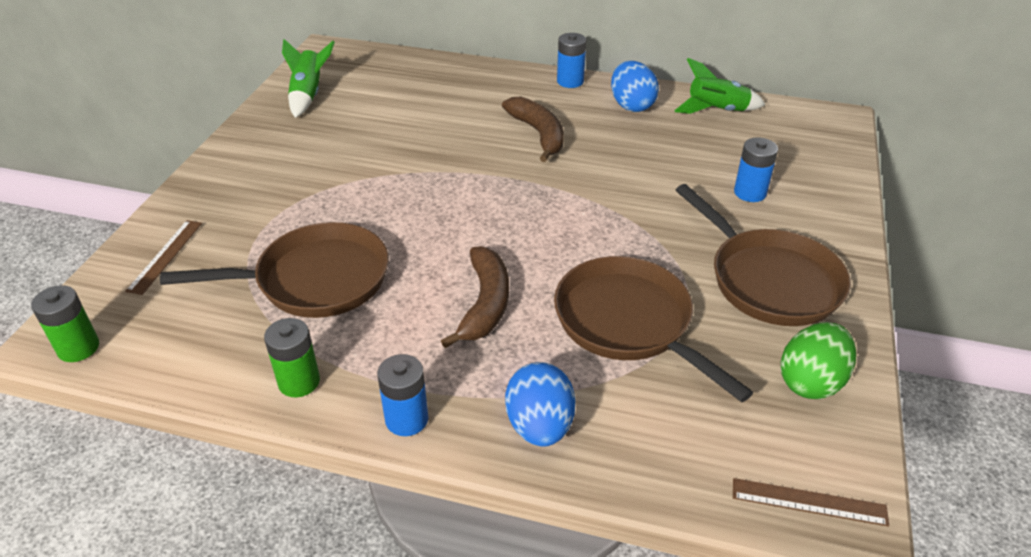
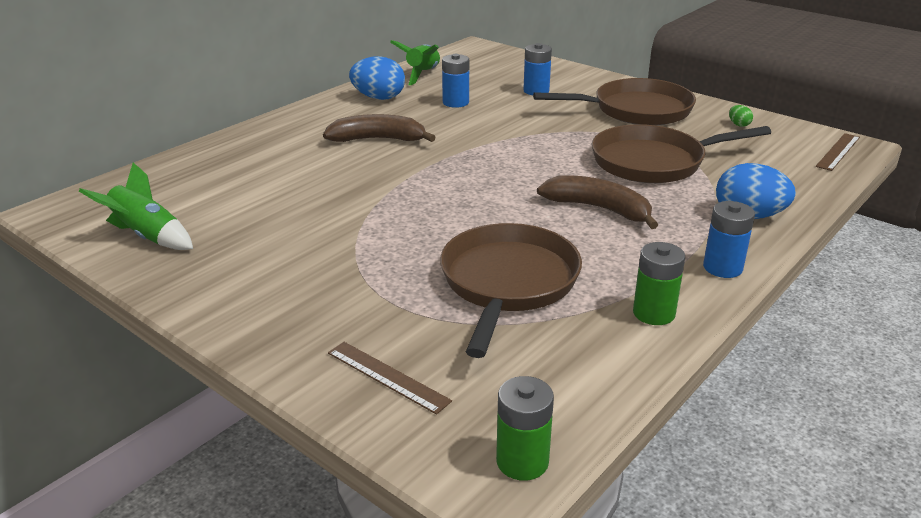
camera: 65 degrees left, 10 degrees down
(570, 81) = (309, 110): blue battery -> blue battery (455, 102)
(811, 381) = (738, 125): green egg -> green egg, size x0.45

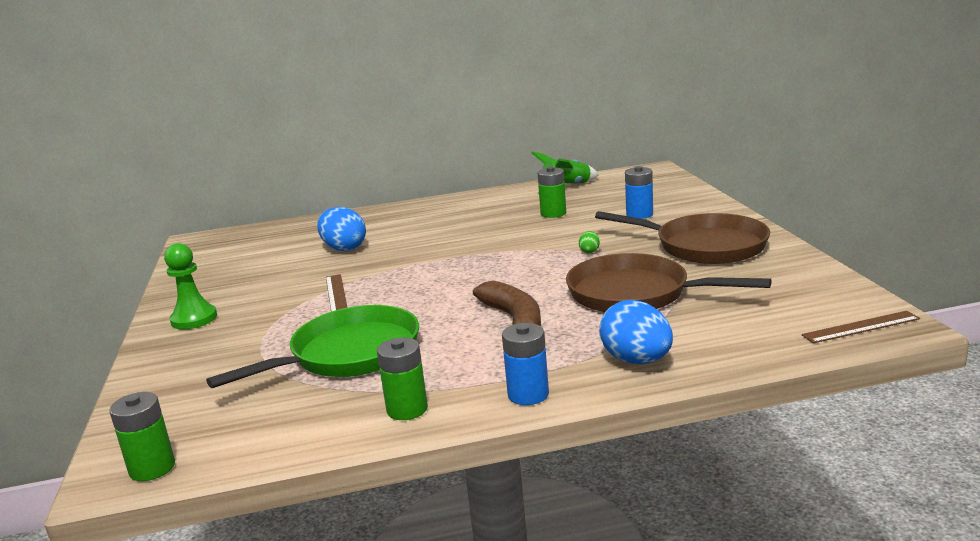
camera: 40 degrees right, 10 degrees down
(147, 236) = (210, 266): green rocket -> none
(252, 301) = (194, 319): none -> green pawn
(378, 139) = (446, 231): brown banana -> none
(379, 98) = (501, 201): blue egg -> blue egg (344, 248)
(387, 376) = (179, 388): brown ruler -> brown ruler (336, 294)
(455, 102) = (553, 213): blue battery -> green battery
(507, 283) = (348, 354): brown pan -> green pan
(738, 125) = (791, 278): green egg -> green egg (589, 251)

